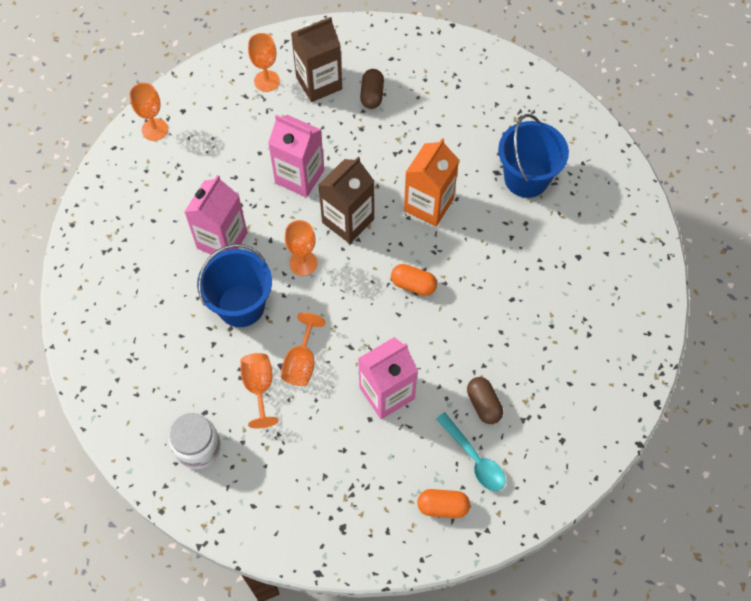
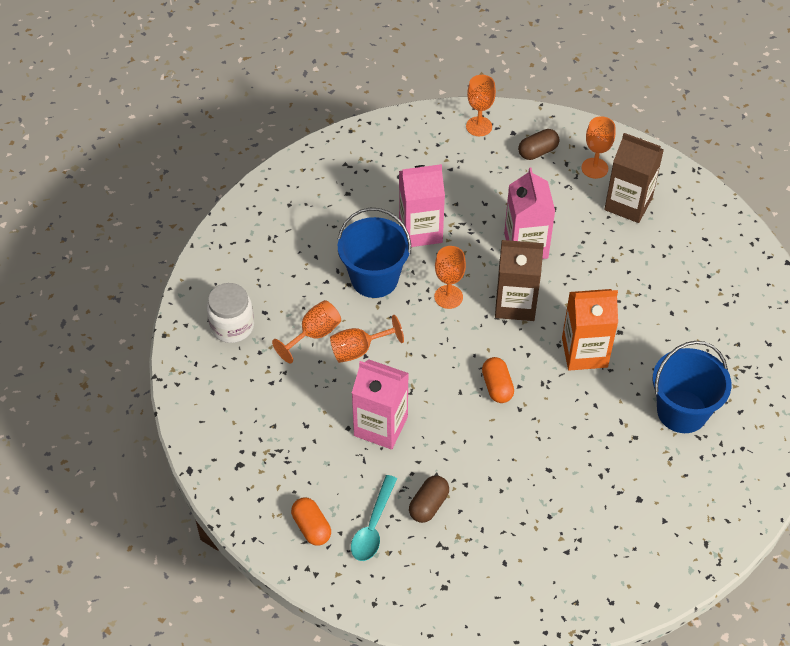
camera: 55 degrees right, 10 degrees down
(372, 95) = (653, 247): brown capsule -> brown capsule (537, 152)

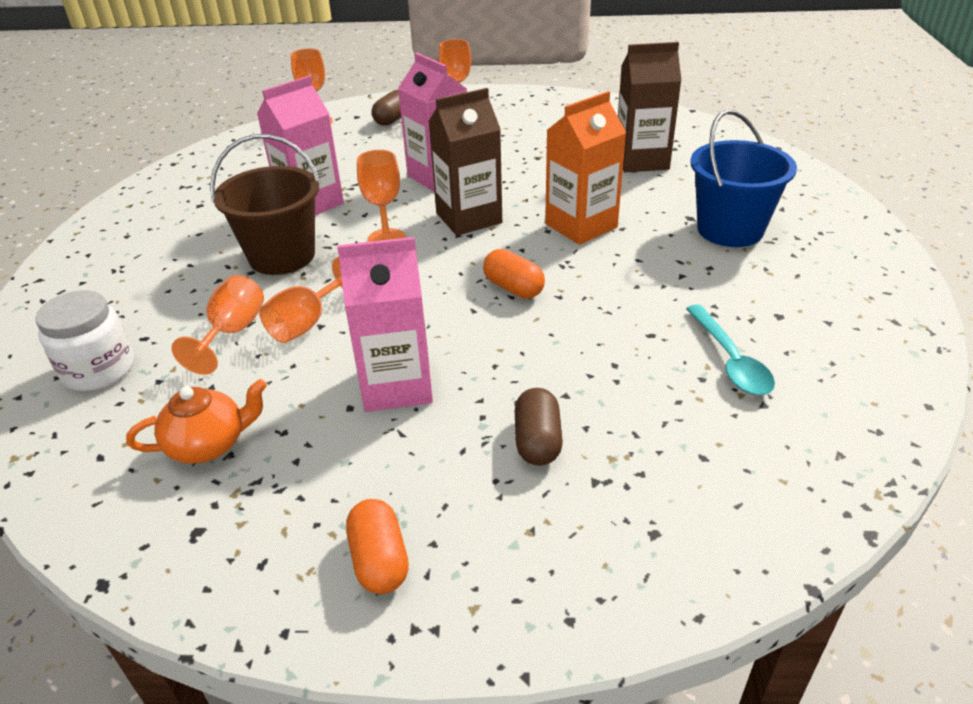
camera: 30 degrees left, 15 degrees down
(266, 413) = (209, 444): none -> orange teapot
(311, 527) = (379, 560): orange capsule -> orange capsule turned 45 degrees clockwise
(373, 526) = (479, 508): turquoise spoon -> turquoise spoon (730, 360)
(374, 278) = (282, 256): blue bucket -> brown bucket
(628, 204) = (512, 122): brown carton -> brown carton (641, 161)

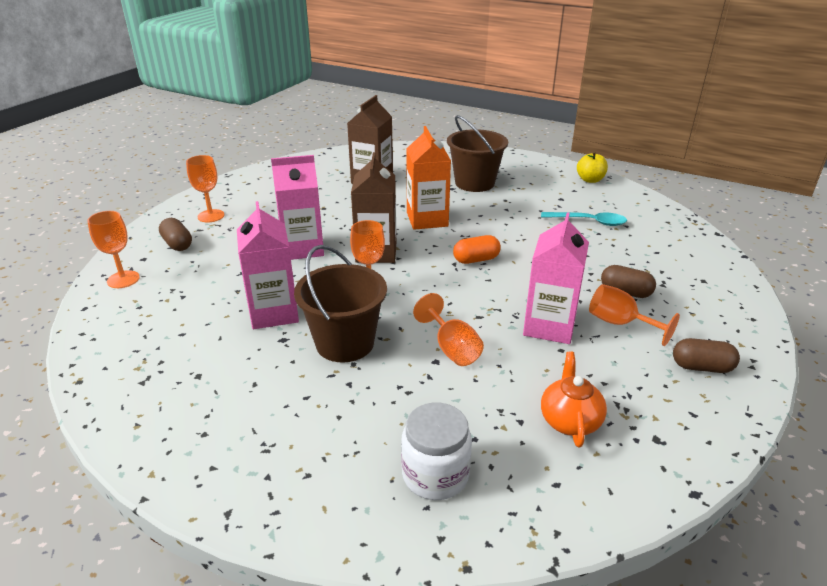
camera: 65 degrees left, 5 degrees down
(232, 332) = (436, 387): orange goblet -> orange goblet (620, 323)
(379, 560) = (701, 367): orange capsule -> brown capsule
(730, 229) = (474, 183): blue bucket -> brown bucket
(893, 330) = (590, 180): none -> yellow apple

